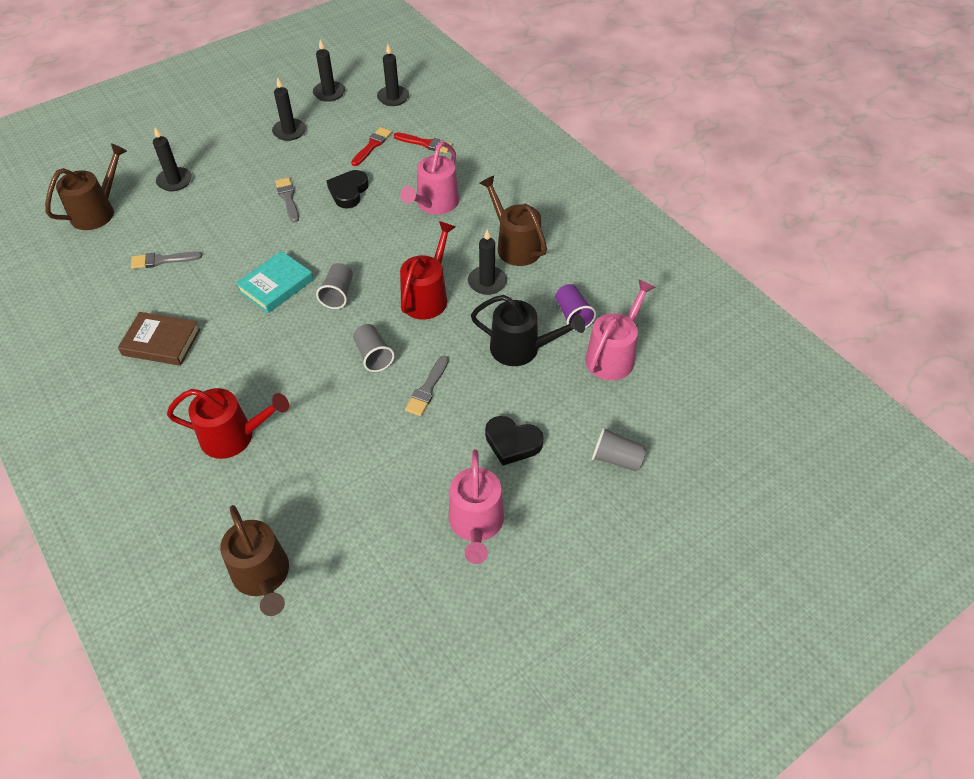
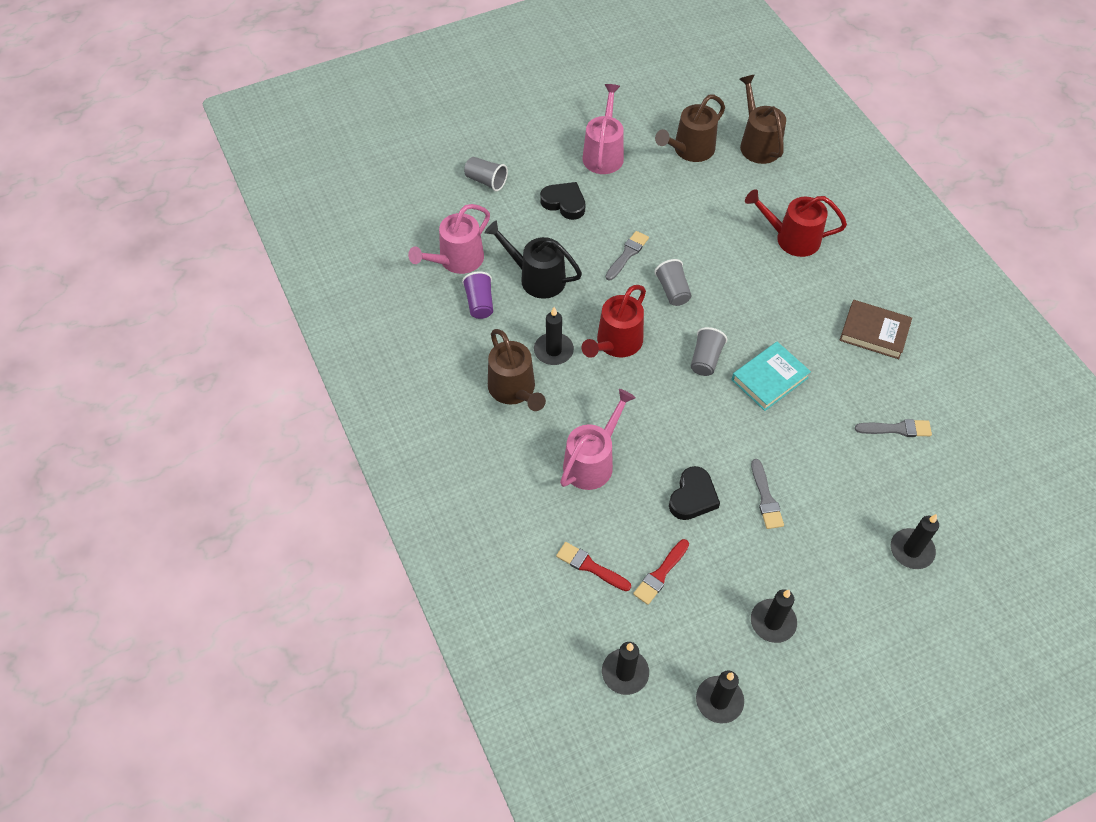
camera: 170 degrees left, 5 degrees up
(97, 211) = (994, 513): brown watering can -> brown watering can (690, 150)

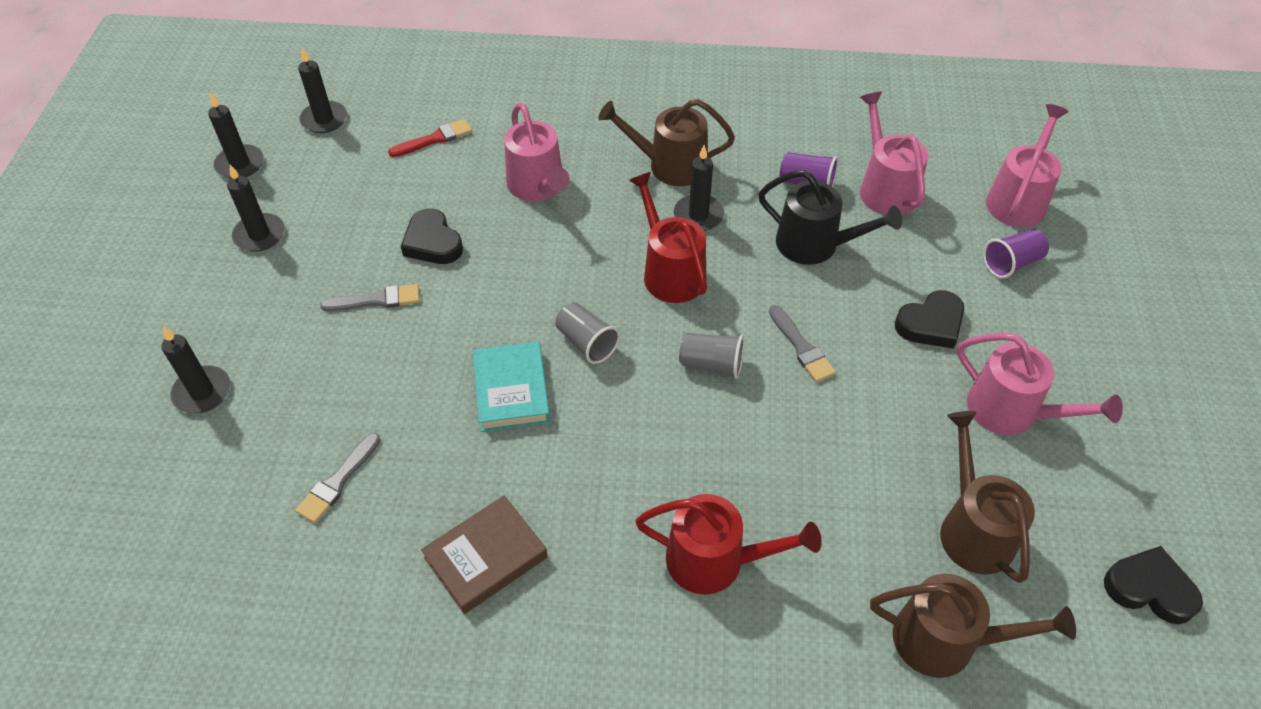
camera: 120 degrees right, 5 degrees down
(423, 192) = (1018, 200): none -> pink watering can
(486, 181) = (1011, 263): grey cup -> purple cup
(537, 278) = (815, 245): black watering can -> black watering can turned 60 degrees clockwise
(660, 574) = (381, 181): red brush -> none
(671, 85) = (1149, 589): none -> black heart
(766, 498) = (377, 300): grey brush -> grey brush turned 150 degrees clockwise
(792, 238) = (715, 561): red watering can -> red watering can turned 60 degrees clockwise

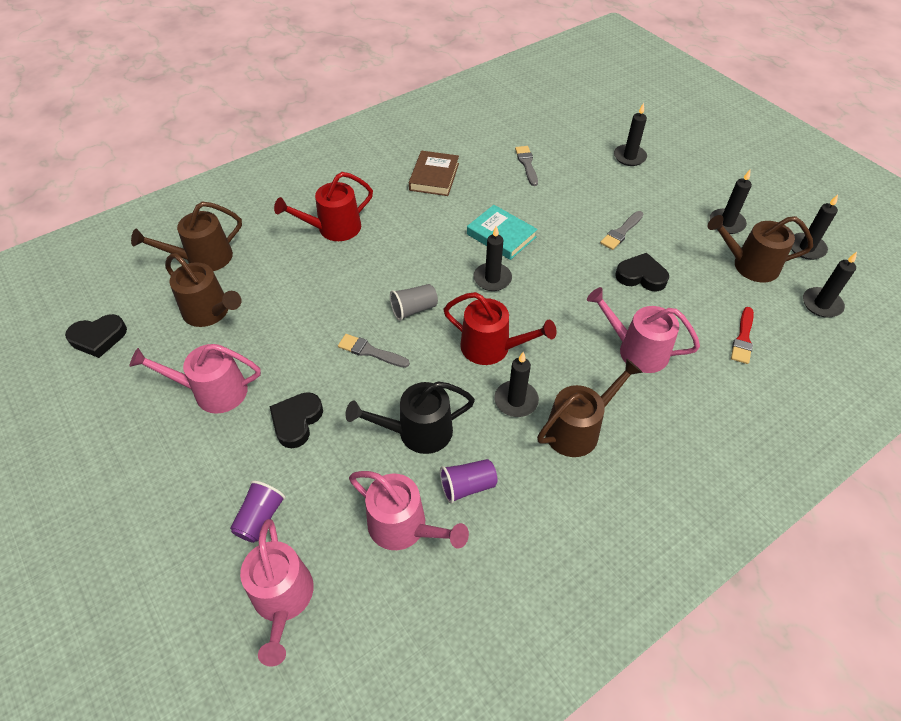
camera: 140 degrees right, 0 degrees up
(318, 184) = (750, 265): none -> brown watering can
(586, 342) = (492, 279): grey cup -> black candle

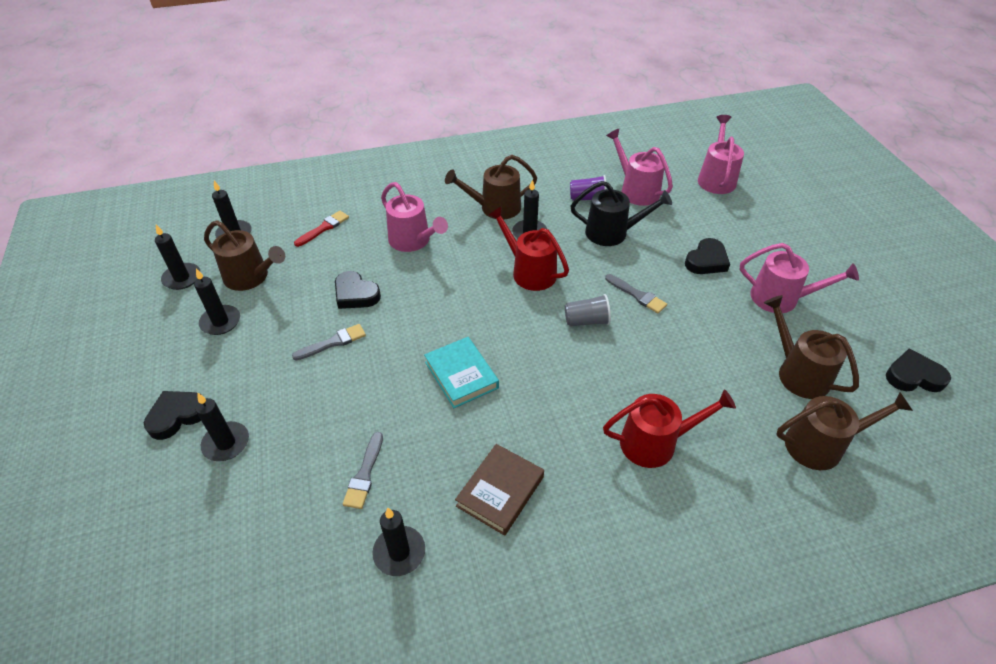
camera: 160 degrees left, 5 degrees down
(260, 518) = (732, 214): purple cup -> none
(492, 279) = (497, 330): black candle -> black candle (399, 552)
(678, 162) = (177, 416): none -> black heart

